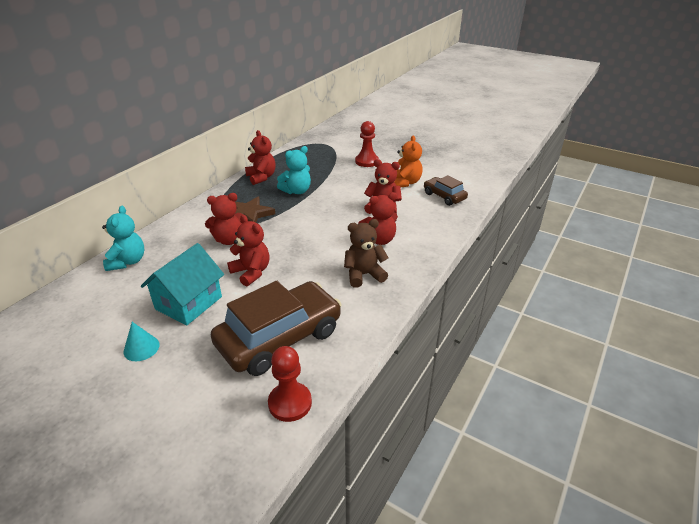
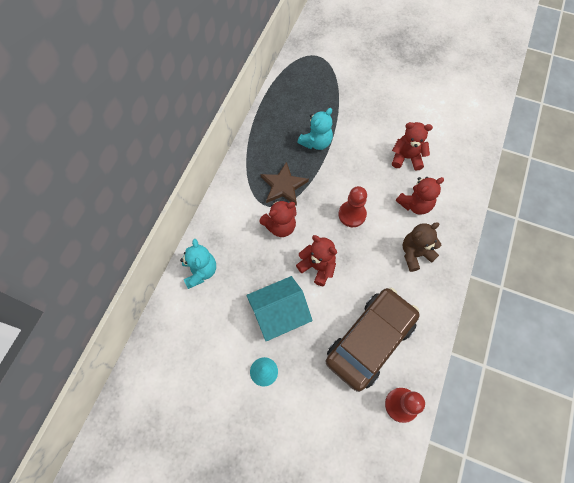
camera: 10 degrees left, 30 degrees up
(189, 303) = (279, 314): turquoise house -> turquoise house turned 45 degrees clockwise
(261, 177) = (273, 125): red teddy bear -> none
(367, 161) = (369, 82): red pawn -> red pawn (352, 214)
(405, 182) = (417, 113): orange teddy bear -> none
(444, 196) = (458, 130): brown car -> none

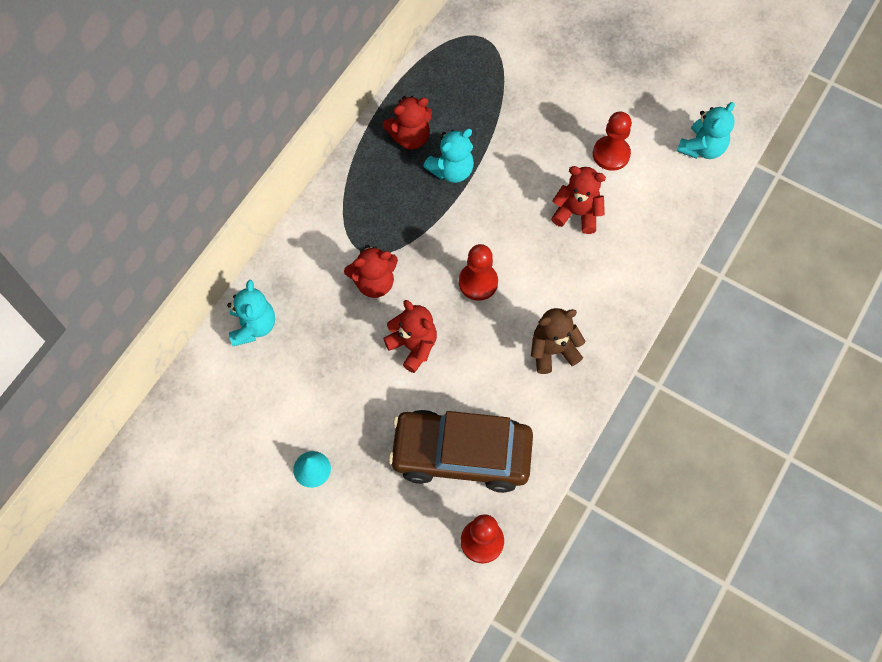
camera: 10 degrees right, 0 degrees up
(279, 314) = (347, 399): turquoise house -> none
(283, 186) = (391, 227): brown star -> none
(370, 341) = (461, 454): brown car -> brown car turned 135 degrees counterclockwise
(415, 204) = (571, 282): red teddy bear -> red teddy bear (410, 137)
(418, 116) = (611, 154): none -> red pawn
(475, 104) = (702, 148): none -> turquoise teddy bear

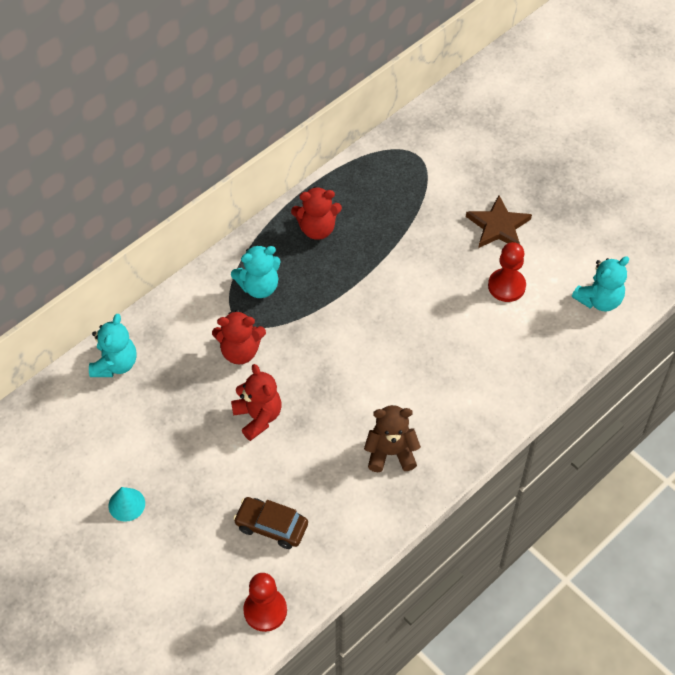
camera: 15 degrees right, 10 degrees down
(451, 170) = (347, 267): turquoise teddy bear -> turquoise teddy bear (259, 286)
(461, 454) = (271, 526): brown car -> brown car, size x0.52
(478, 282) = (339, 374): red pawn -> none
(577, 213) = (455, 333): red teddy bear -> none
(584, 94) = (498, 226): none -> brown star

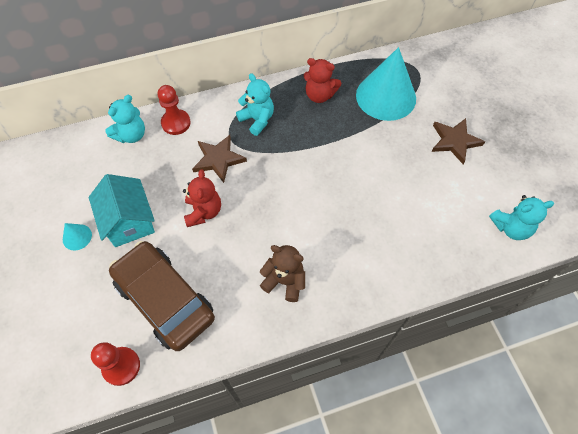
camera: 25 degrees right, 5 degrees up
(177, 463) = (129, 221): none -> turquoise house
(240, 351) = (218, 159): red teddy bear -> brown star
(259, 286) = (257, 120): turquoise teddy bear -> turquoise teddy bear turned 135 degrees counterclockwise
(271, 526) = (165, 300): brown car -> brown car, size x1.93
(395, 201) = (386, 96): none -> turquoise cone
(506, 286) = (440, 188): red pawn -> red pawn (176, 123)

